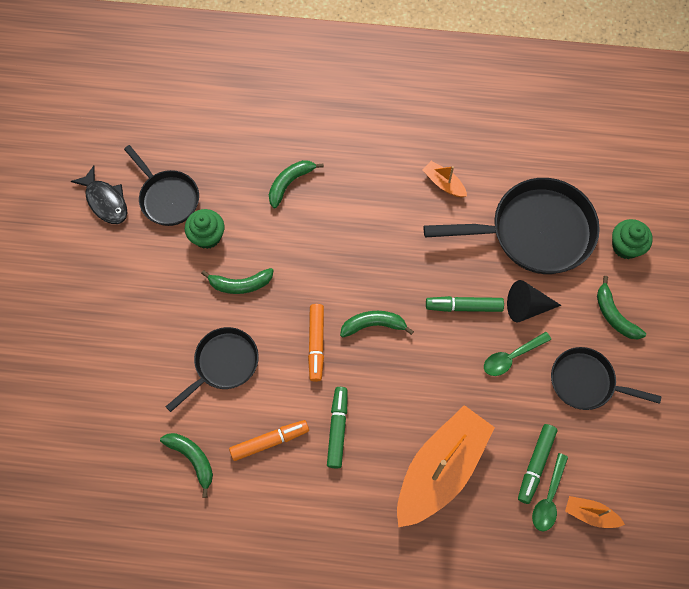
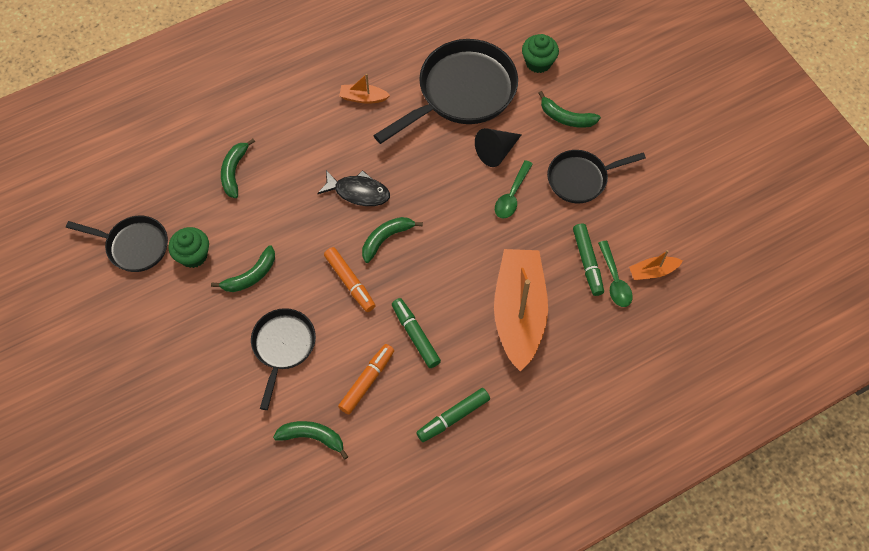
camera: 35 degrees left, 5 degrees down
(105, 201) = (78, 282): black fish -> black fish (358, 192)
(463, 306) = (447, 181): green marker -> green marker (453, 417)

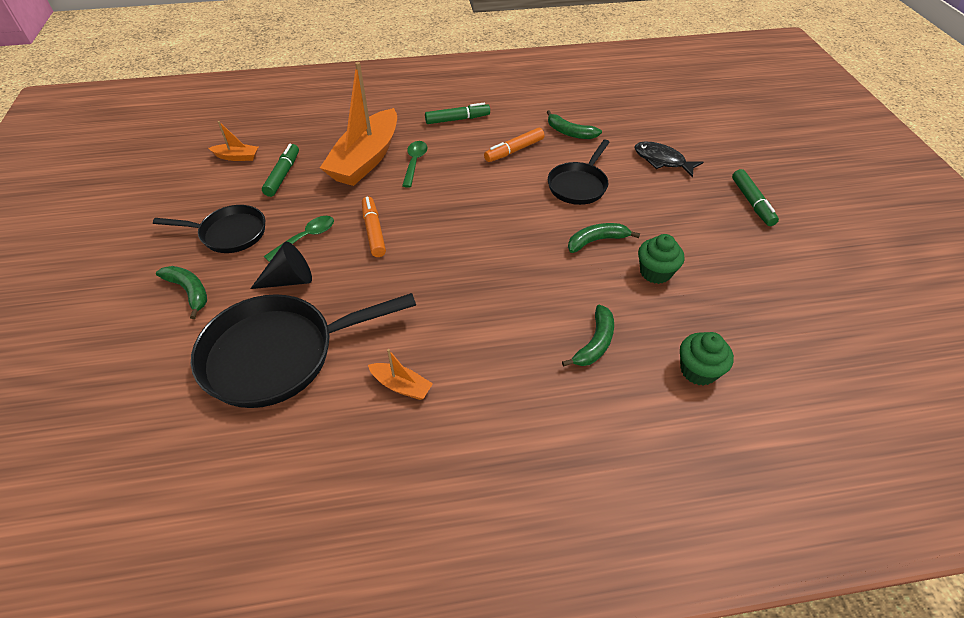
camera: 160 degrees left, 15 degrees down
(134, 246) = (723, 298): black pan -> none
(350, 282) = (501, 212): orange marker -> orange marker (374, 231)
(358, 192) = (458, 282): black fish -> black fish (662, 160)
(386, 239) = (450, 236): green banana -> none
(415, 335) = (460, 166): green marker -> green marker (752, 203)
(538, 62) = (160, 363): green cupcake -> green cupcake (698, 370)
(615, 280) = (272, 159): green spoon -> green spoon (414, 162)

